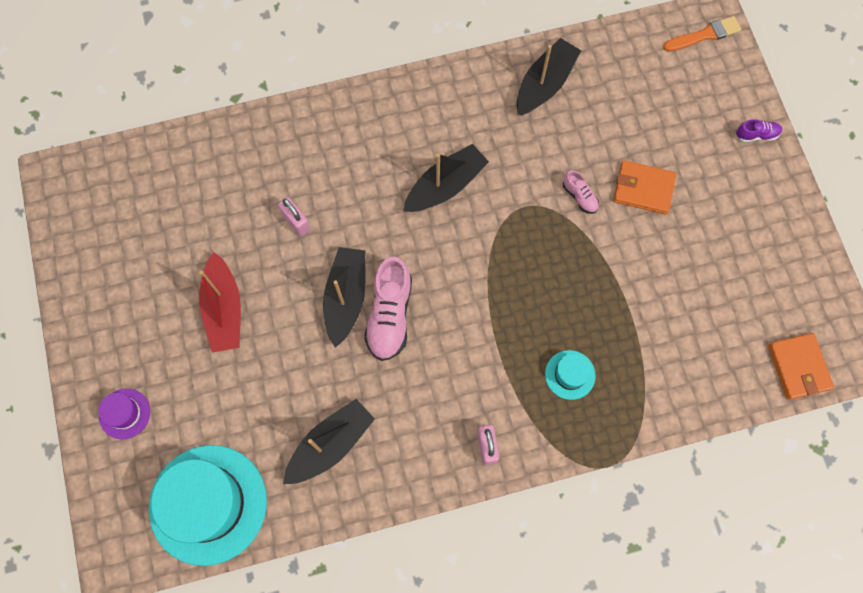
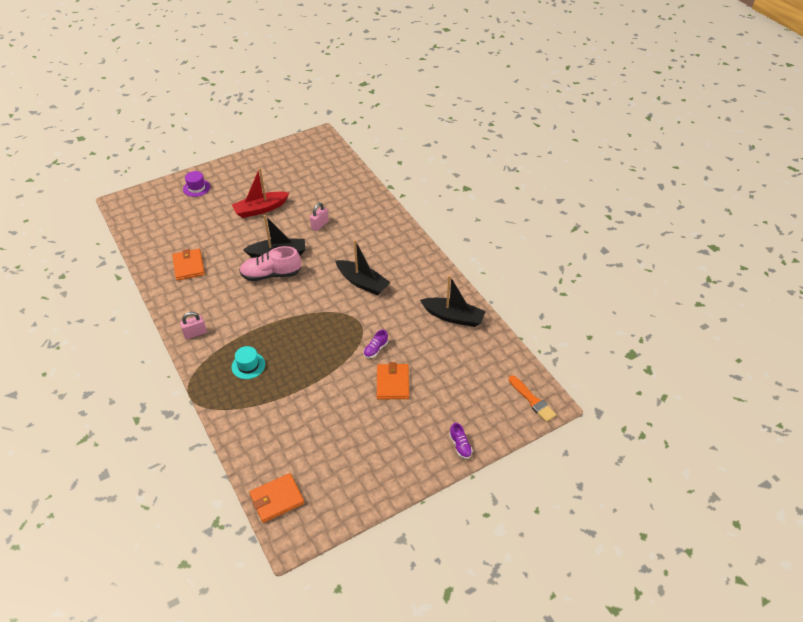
camera: 75 degrees right, 25 degrees down
(208, 504) = (151, 227): turquoise hat -> none
(330, 444) = (189, 266): black boat -> orange wallet
(579, 196) = (375, 349): pink shoe -> purple shoe

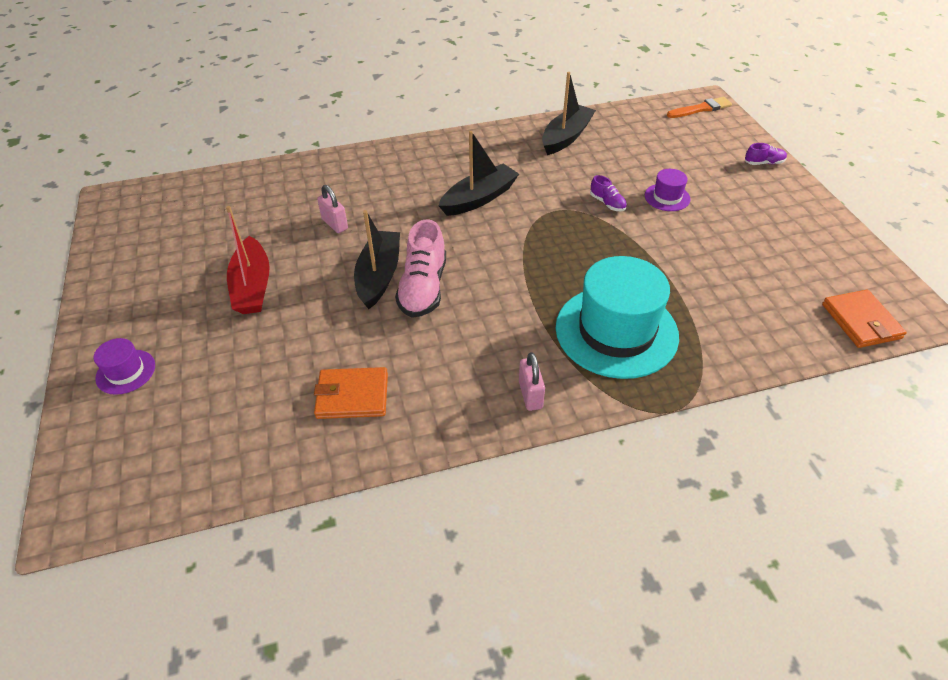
camera: 75 degrees left, 0 degrees up
(248, 365) = (616, 331): turquoise hat -> turquoise hat, size x2.24
(392, 383) = (667, 197): orange wallet -> purple hat

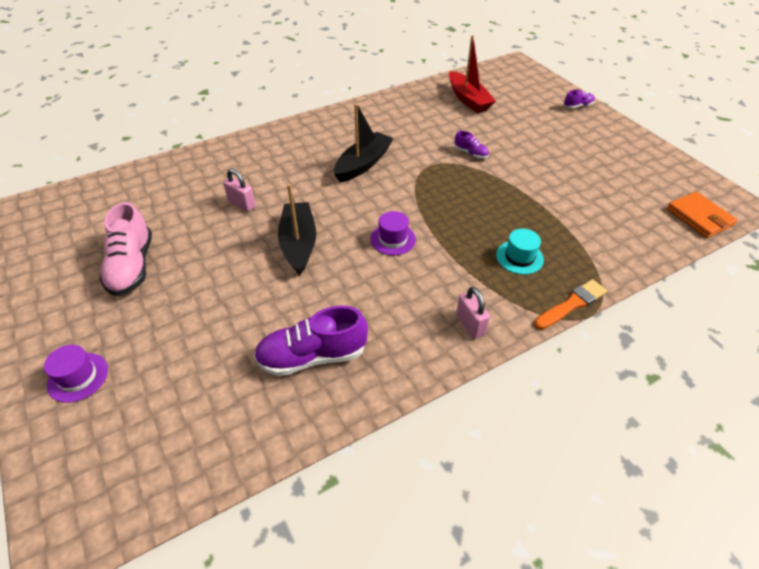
camera: 15 degrees left, 0 degrees up
(252, 286) = (182, 272): red boat -> red boat (468, 99)
(352, 395) = (312, 356): orange wallet -> purple shoe
(423, 288) = (342, 248): pink shoe -> pink shoe (132, 266)
(566, 137) = (416, 104): black boat -> none
(616, 331) = (519, 257): turquoise hat -> turquoise hat, size x0.45
(667, 197) = (516, 142): purple hat -> purple hat (393, 239)
(701, 109) = (514, 70): orange brush -> orange brush (572, 304)

